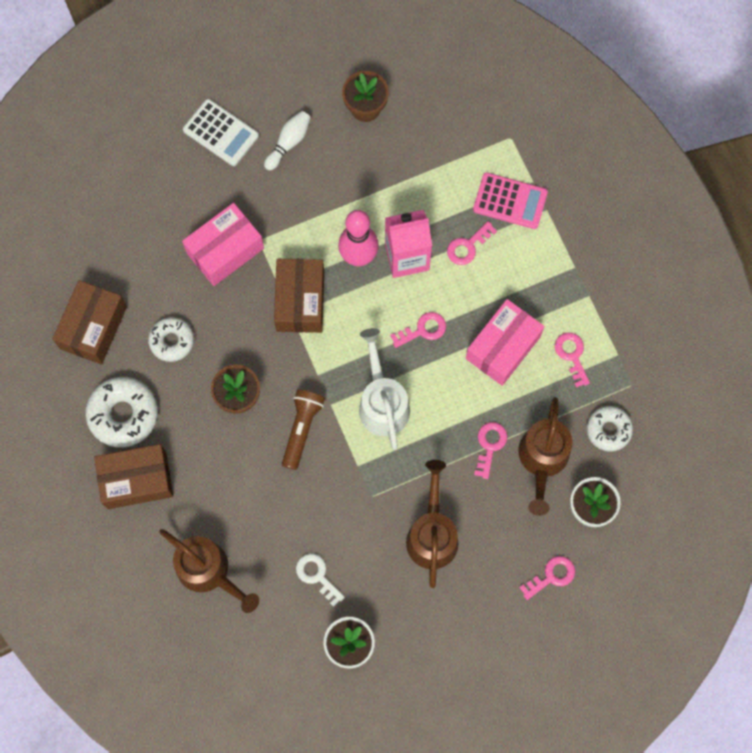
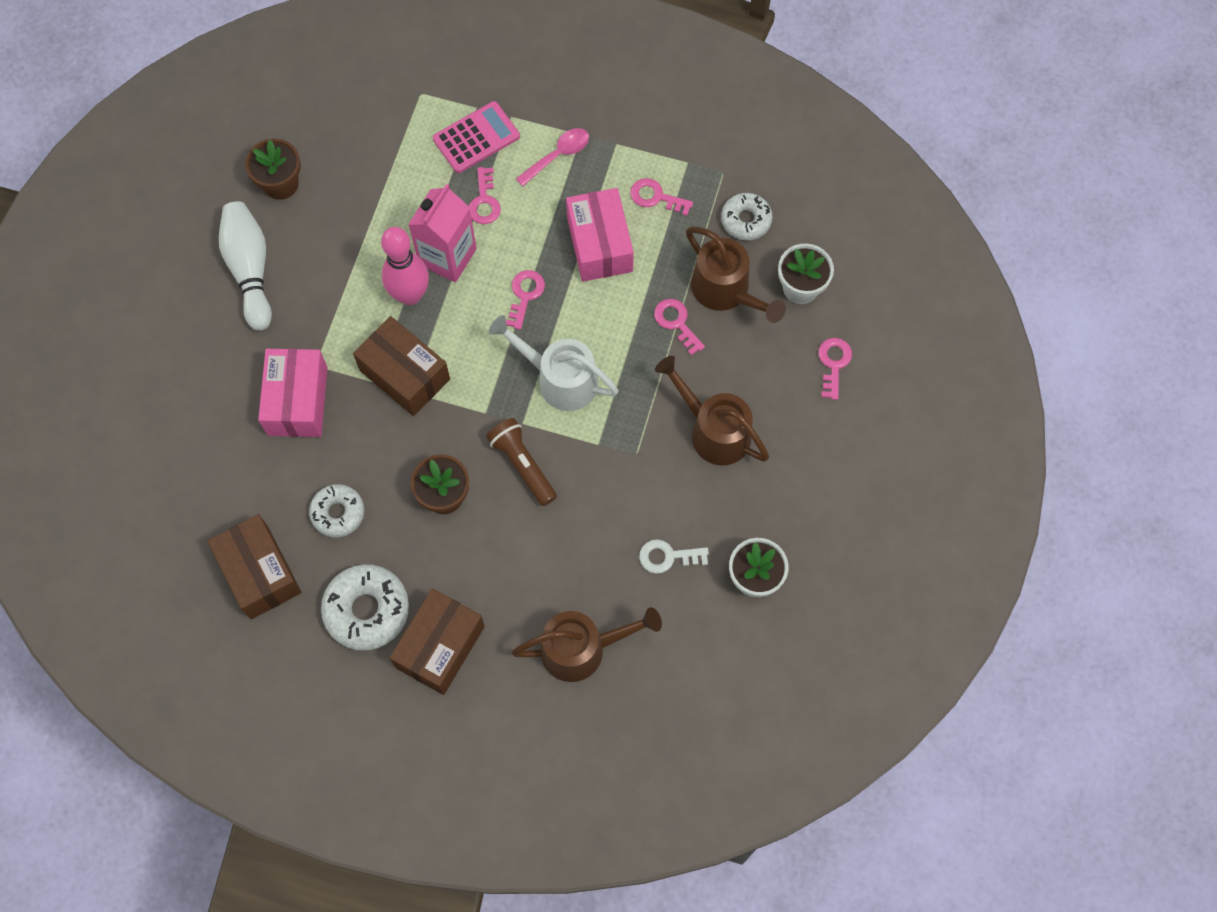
camera: 50 degrees left, 5 degrees down
(221, 133) = (184, 319): white calculator -> none
(289, 142) = (250, 270): white bowling pin -> white bowling pin, size x1.65
(545, 265) = (558, 155): none -> pink spoon

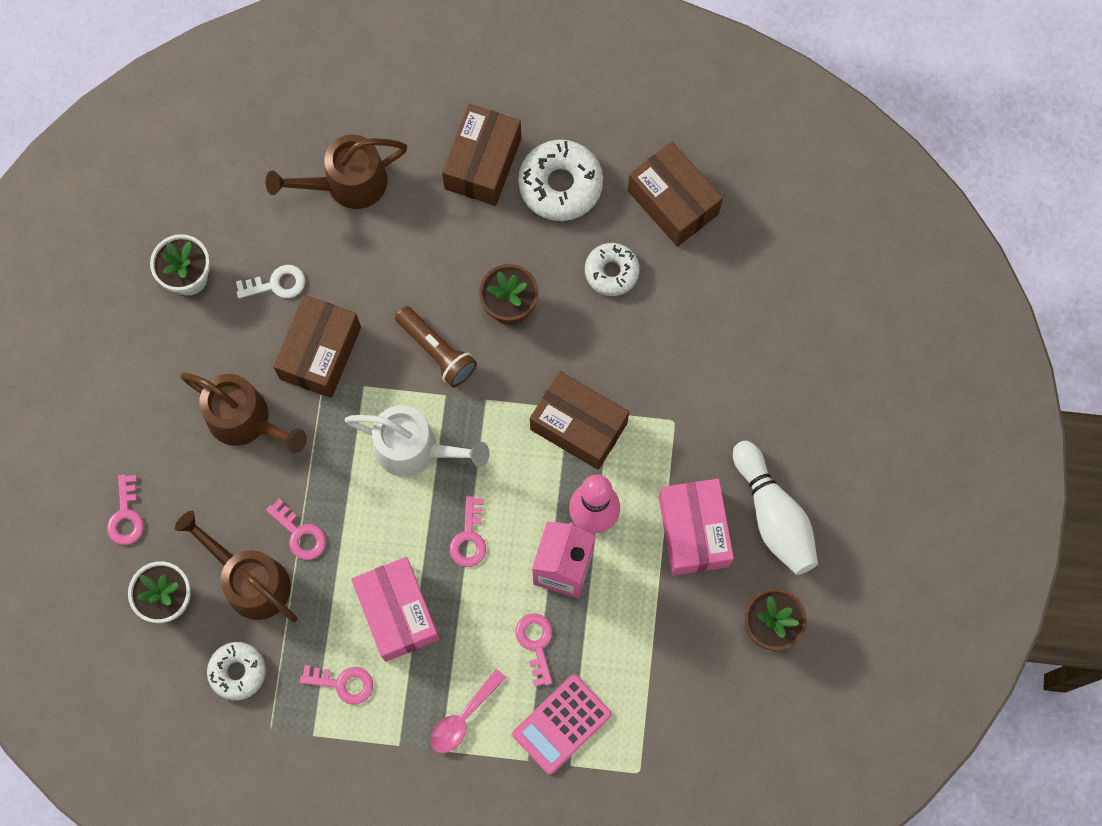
camera: 170 degrees right, 5 degrees up
(297, 401) = (682, 379): pink box -> pink box (693, 531)
(634, 482) = (320, 353): none -> brown box

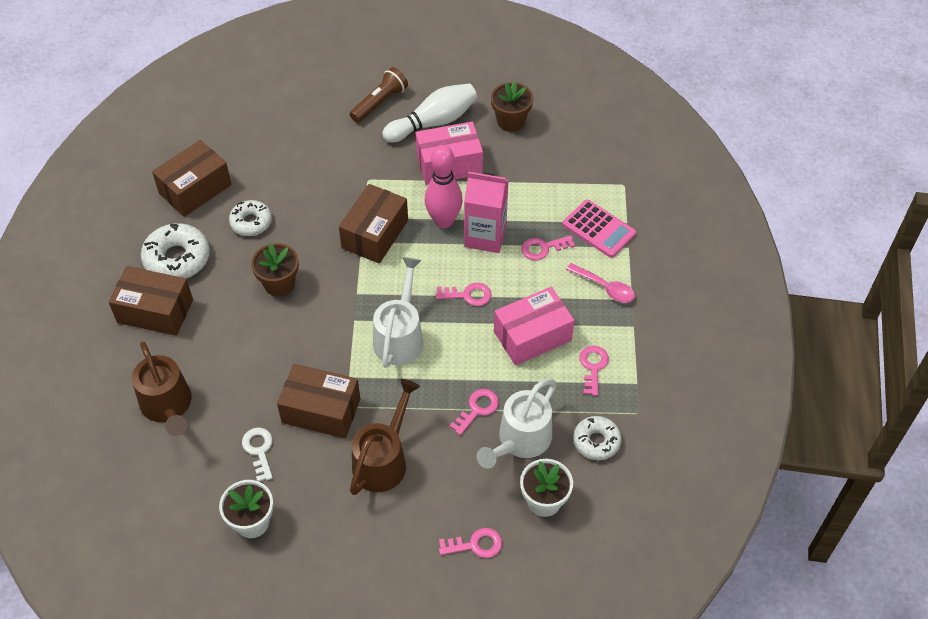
camera: 95 degrees left, 20 degrees down
(250, 580) = (520, 441): brown watering can -> white watering can
(437, 351) = (318, 329): brown flashlight -> brown flashlight (380, 103)

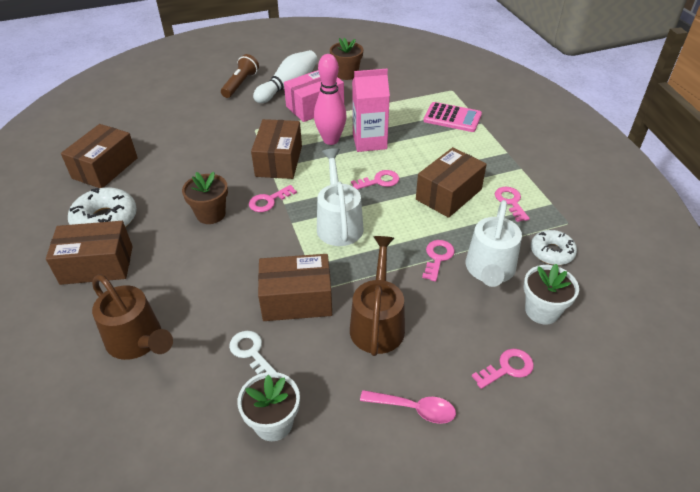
camera: 20 degrees left, 10 degrees down
(251, 222) = (166, 178): white donut -> none
(532, 336) = (448, 194): pink box -> brown box
(543, 248) = (419, 138): pink key -> pink key (269, 201)
(605, 287) = (482, 150): pink spoon -> pink spoon (414, 409)

